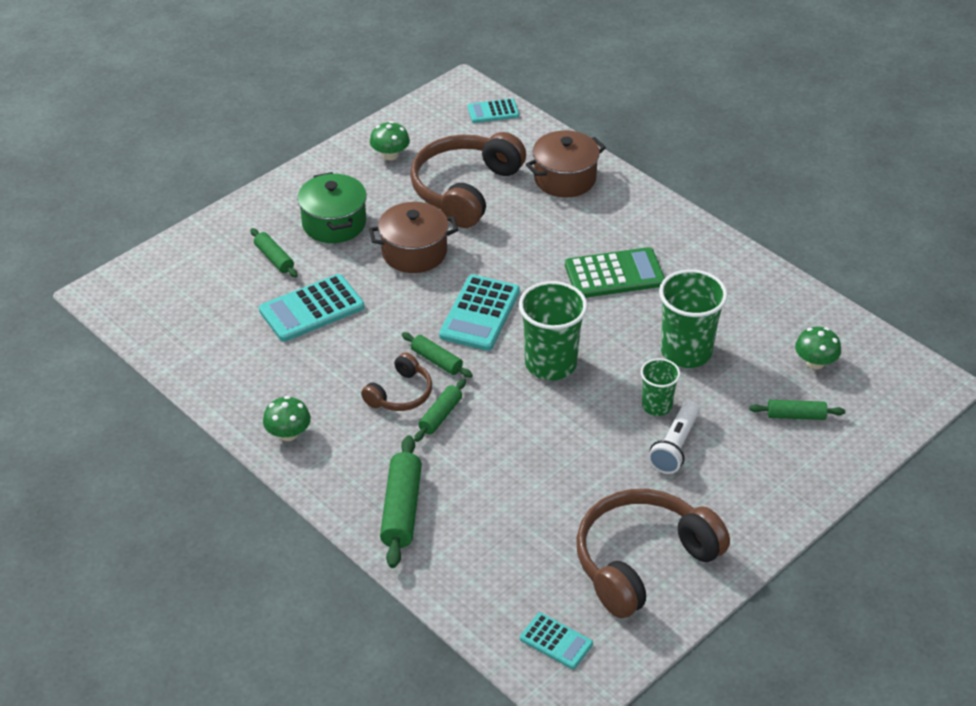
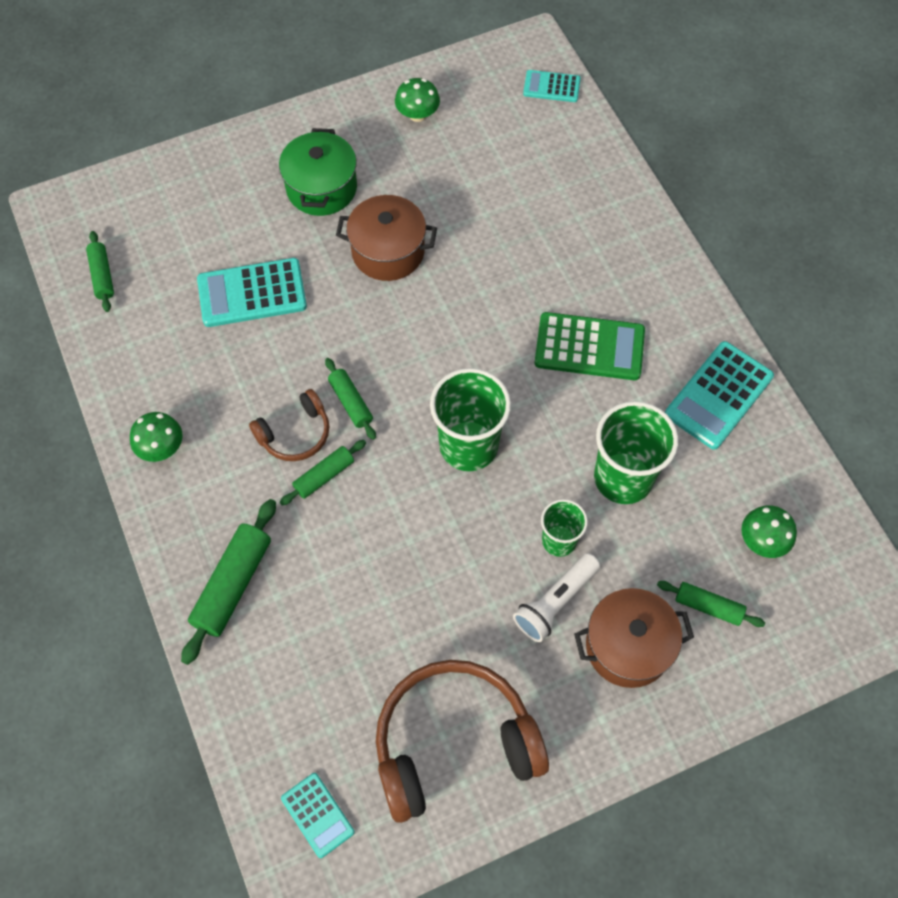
camera: 20 degrees right, 20 degrees up
(274, 258) = (241, 216): green rolling pin -> green rolling pin (102, 276)
(465, 189) = (477, 184): brown headphones -> none
(479, 313) = (422, 354): turquoise calculator -> turquoise calculator (718, 395)
(565, 178) = (591, 200): brown pot -> brown pot (628, 646)

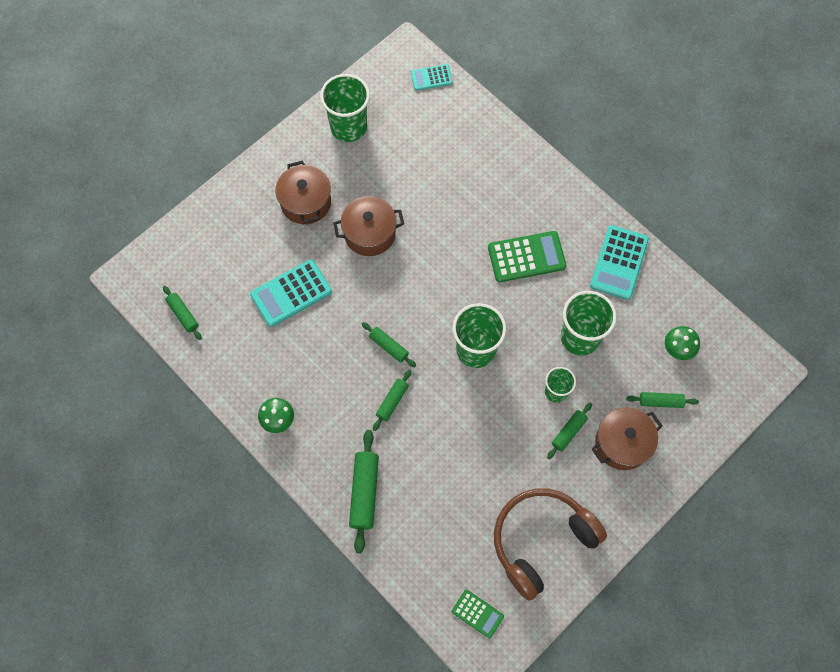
camera: 20 degrees left, 5 degrees up
(295, 433) = (361, 380): brown headphones -> none
(317, 815) = (477, 614): turquoise calculator -> green calculator
(321, 188) = (306, 202): green pot -> brown pot
(417, 114) = (348, 127): green mushroom -> green cup
(555, 602) = (568, 432): white flashlight -> green rolling pin

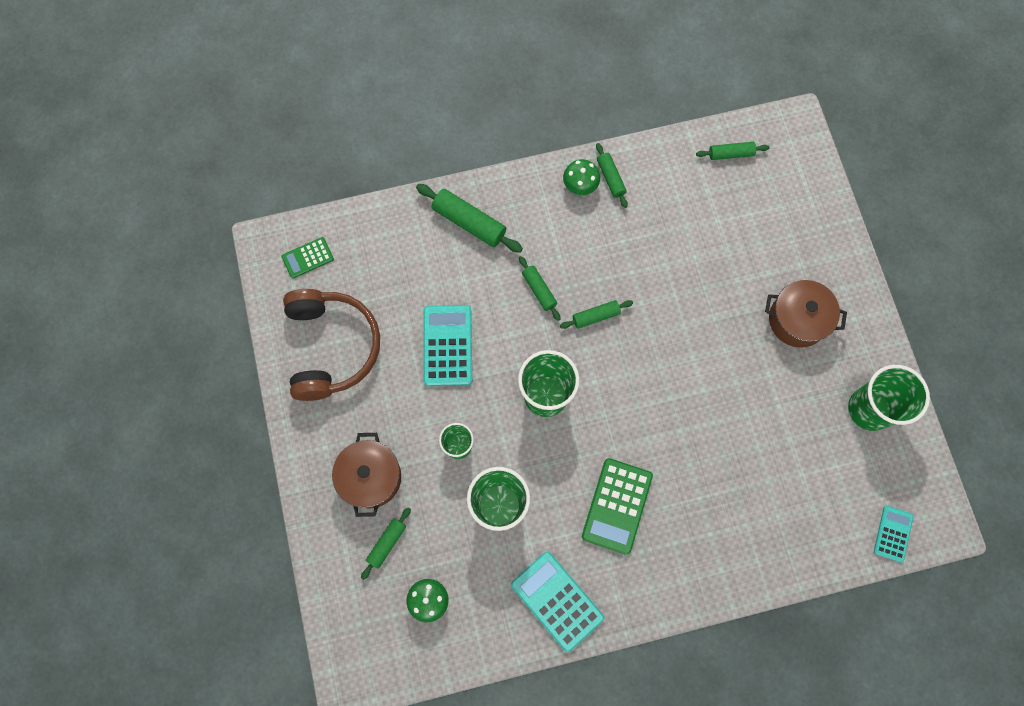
camera: 120 degrees right, 5 degrees up
(291, 293) = (701, 257): turquoise calculator -> turquoise calculator (447, 345)
(369, 233) = (728, 363): brown pot -> none
(568, 432) = (413, 433): green rolling pin -> green rolling pin (611, 178)

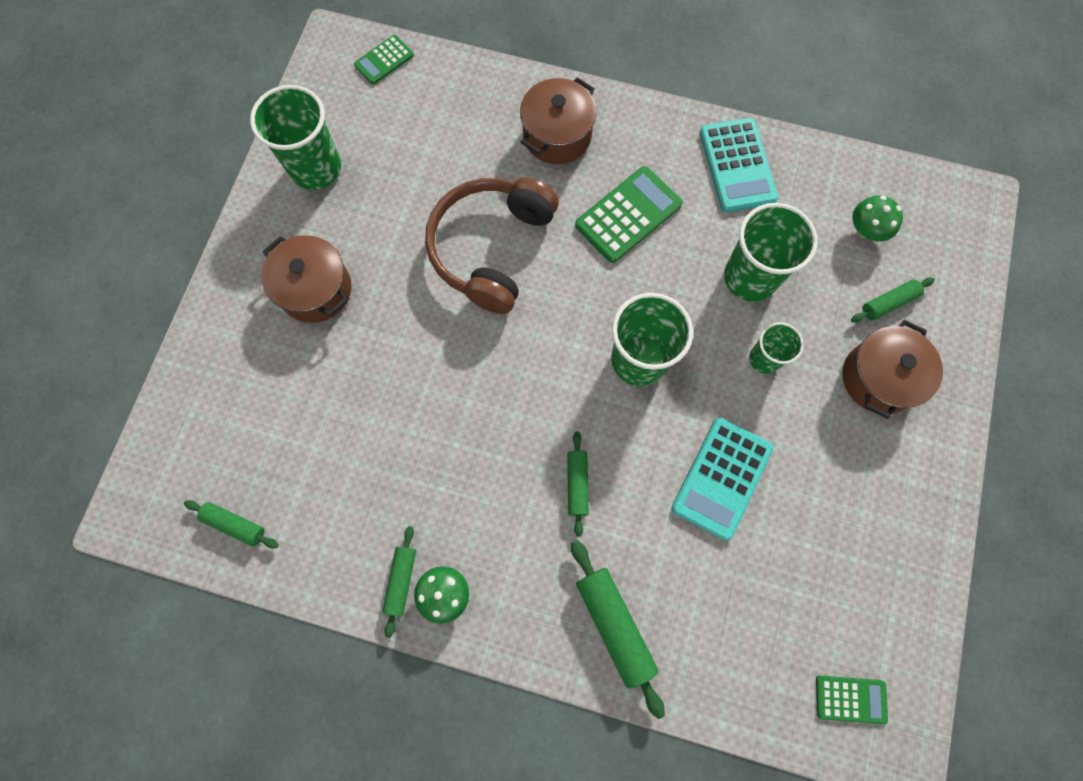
camera: 150 degrees left, 0 degrees up
(331, 347) = (865, 555): brown headphones -> brown headphones (491, 248)
(595, 316) = (530, 416): green rolling pin -> none
(712, 545) = (557, 135): none -> brown pot
(893, 534) = (384, 60): turquoise calculator -> green calculator

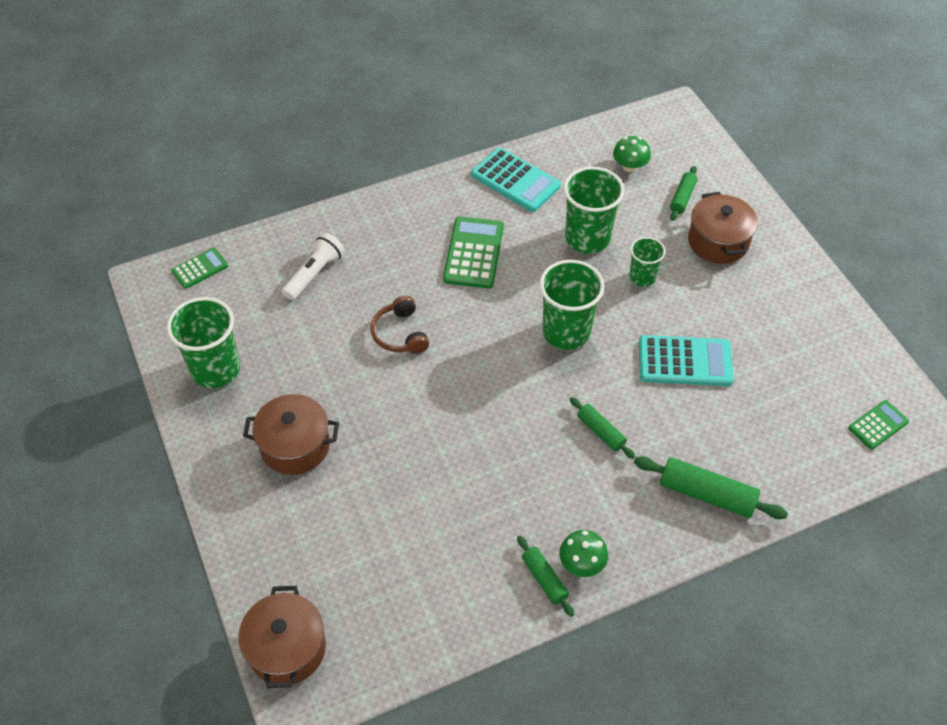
camera: 40 degrees left, 20 degrees down
(235, 525) = (388, 640): green rolling pin -> none
(384, 60) = (200, 268): green calculator -> green calculator turned 135 degrees counterclockwise
(472, 134) = (314, 273): none -> white flashlight
(491, 248) = (400, 334): brown headphones -> brown headphones, size x0.52
(557, 135) = (377, 237): brown pot -> brown pot (287, 648)
(721, 478) = (685, 361): turquoise calculator -> turquoise calculator turned 75 degrees counterclockwise

